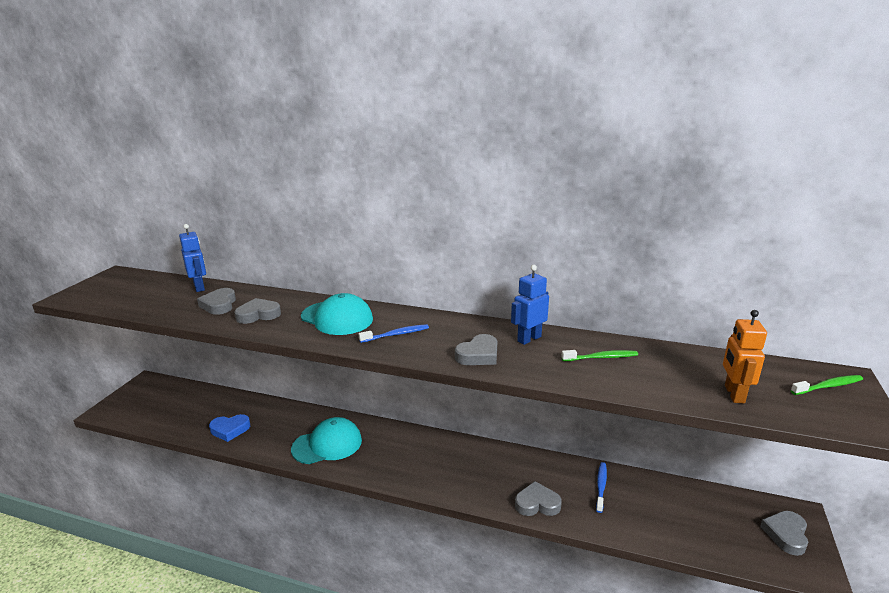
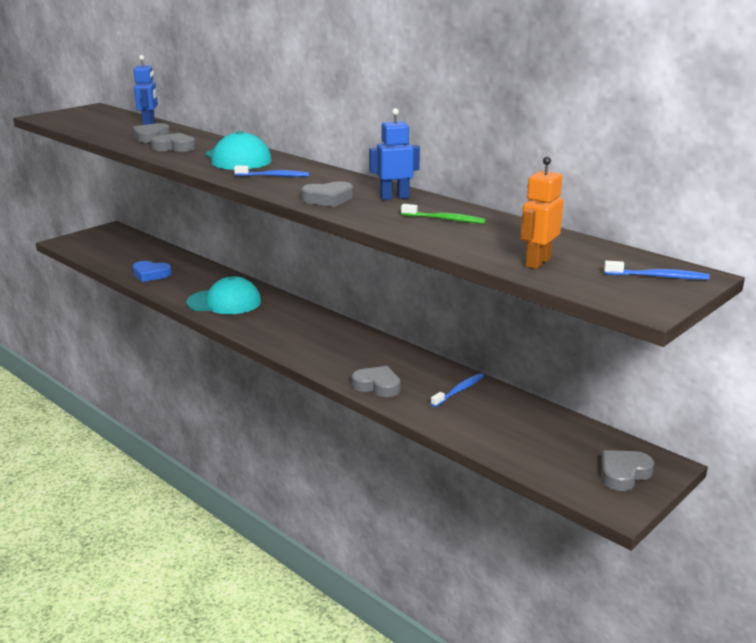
camera: 25 degrees right, 0 degrees up
(828, 386) = (658, 277): green toothbrush -> blue toothbrush

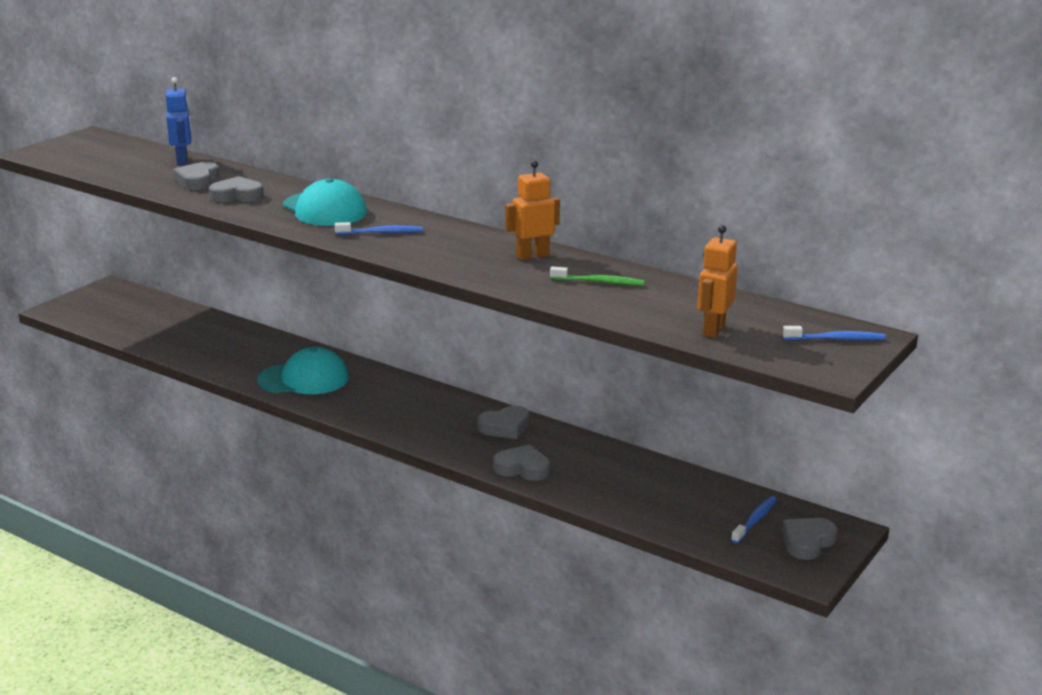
camera: 10 degrees left, 0 degrees up
(151, 274) = (194, 348): blue heart -> none
(328, 199) = (459, 262): grey heart -> grey heart (505, 427)
(394, 197) = (532, 256): blue robot -> orange robot
(459, 391) = (614, 467): blue toothbrush -> blue toothbrush (755, 520)

